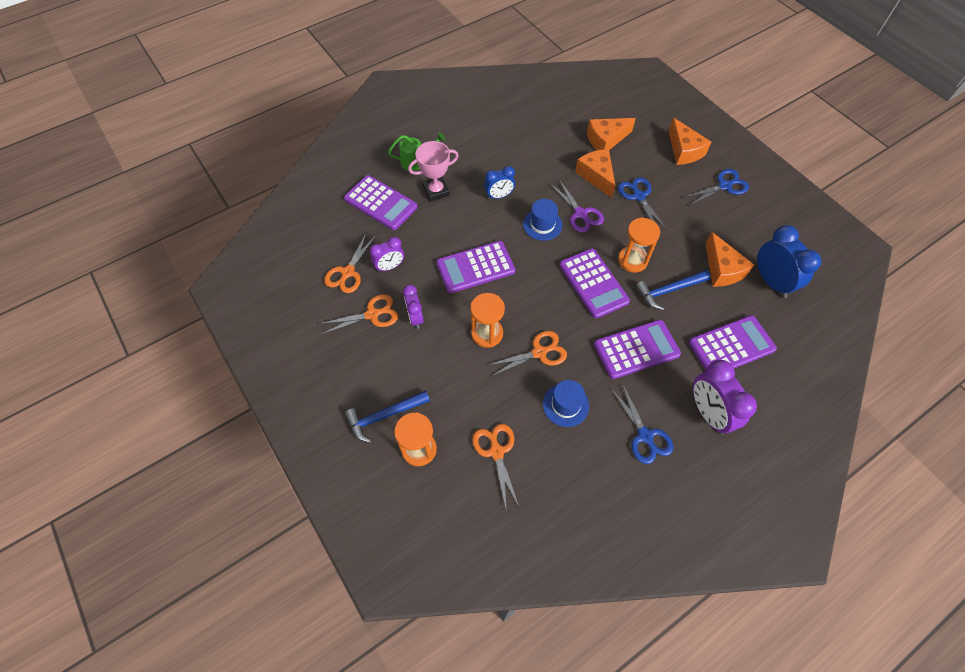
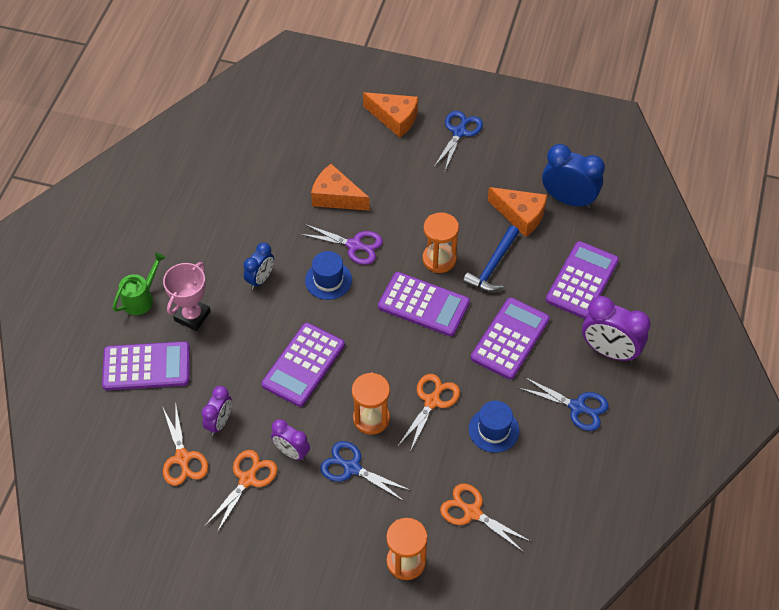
camera: 40 degrees left, 5 degrees down
(384, 416) = (348, 559): blue hammer -> none
(606, 140) = (312, 153): orange cheese -> none
(639, 196) = (392, 192): blue scissors -> blue scissors (352, 468)

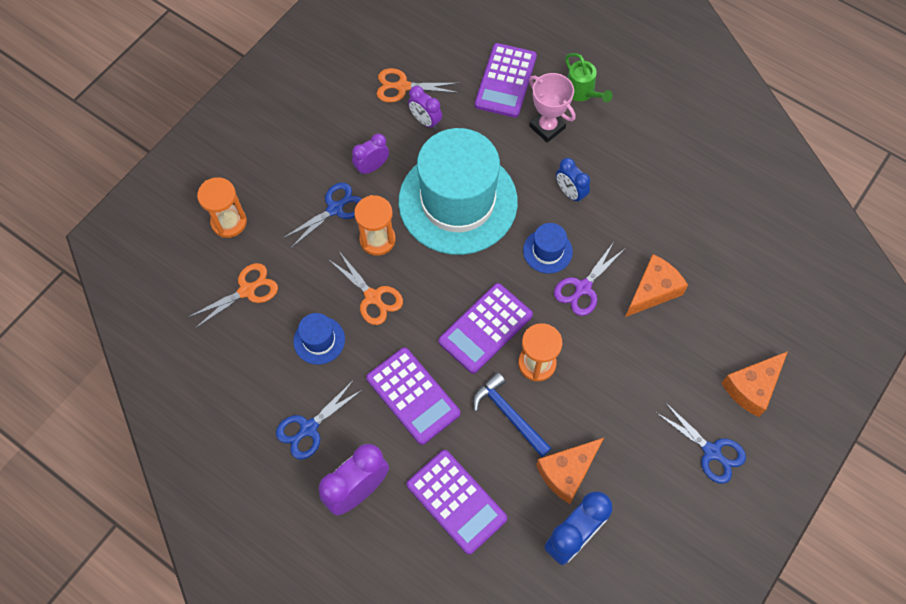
camera: 110 degrees right, 10 degrees up
(247, 479) = (361, 127): orange scissors -> none
(303, 365) = (458, 201): purple calculator -> turquoise hat

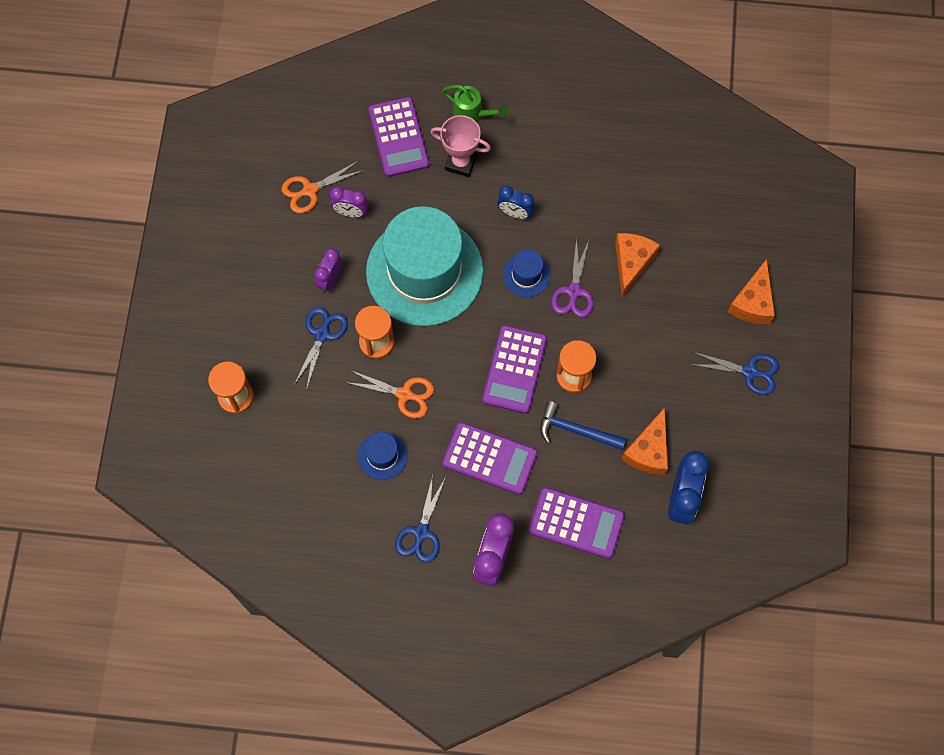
camera: 30 degrees left, 5 degrees up
(247, 290) = (292, 448): orange scissors -> none

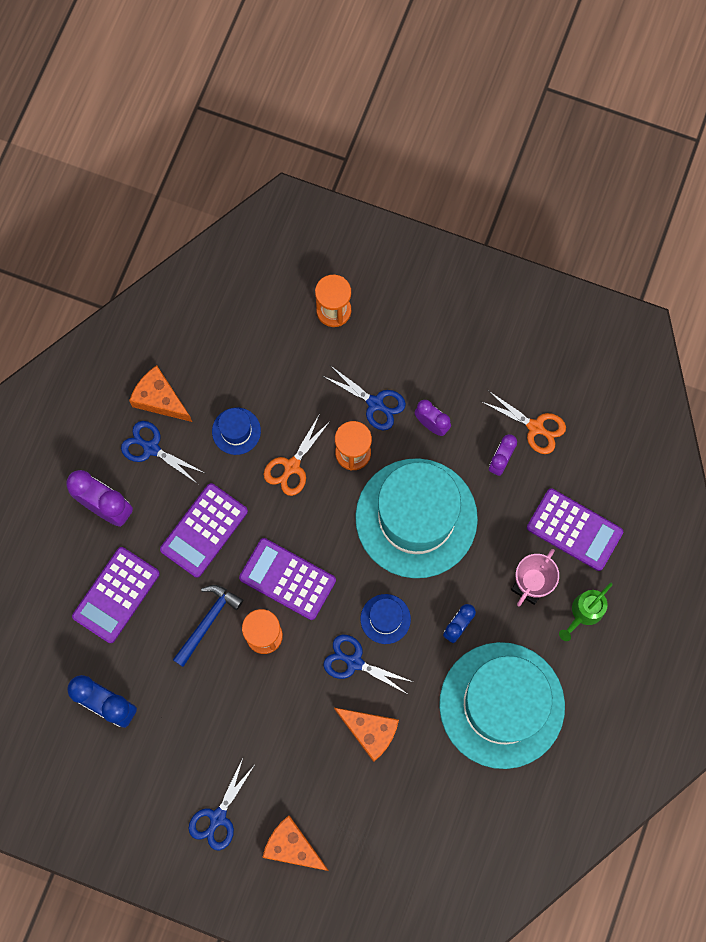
camera: 105 degrees right, 5 degrees up
(310, 190) = (535, 427): orange scissors -> orange scissors turned 135 degrees clockwise
(398, 137) = (574, 529): purple calculator -> purple calculator turned 150 degrees counterclockwise
(573, 161) = (502, 705): none -> turquoise hat
(574, 291) = (354, 662): purple scissors -> blue scissors
(649, 450) = (166, 687): orange cheese -> orange cheese (159, 399)

